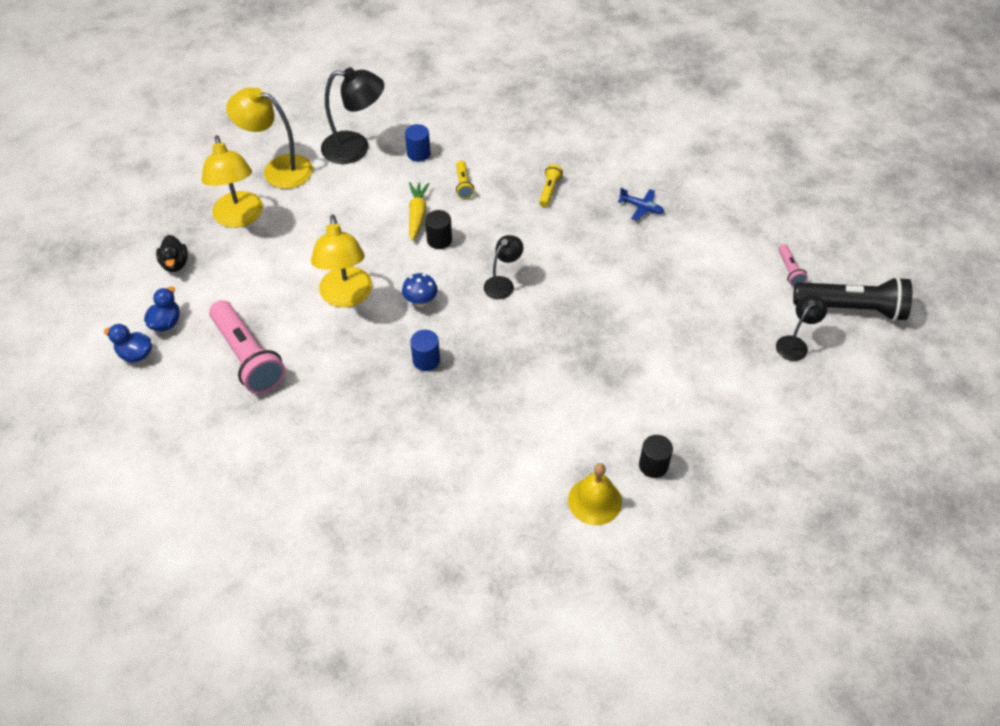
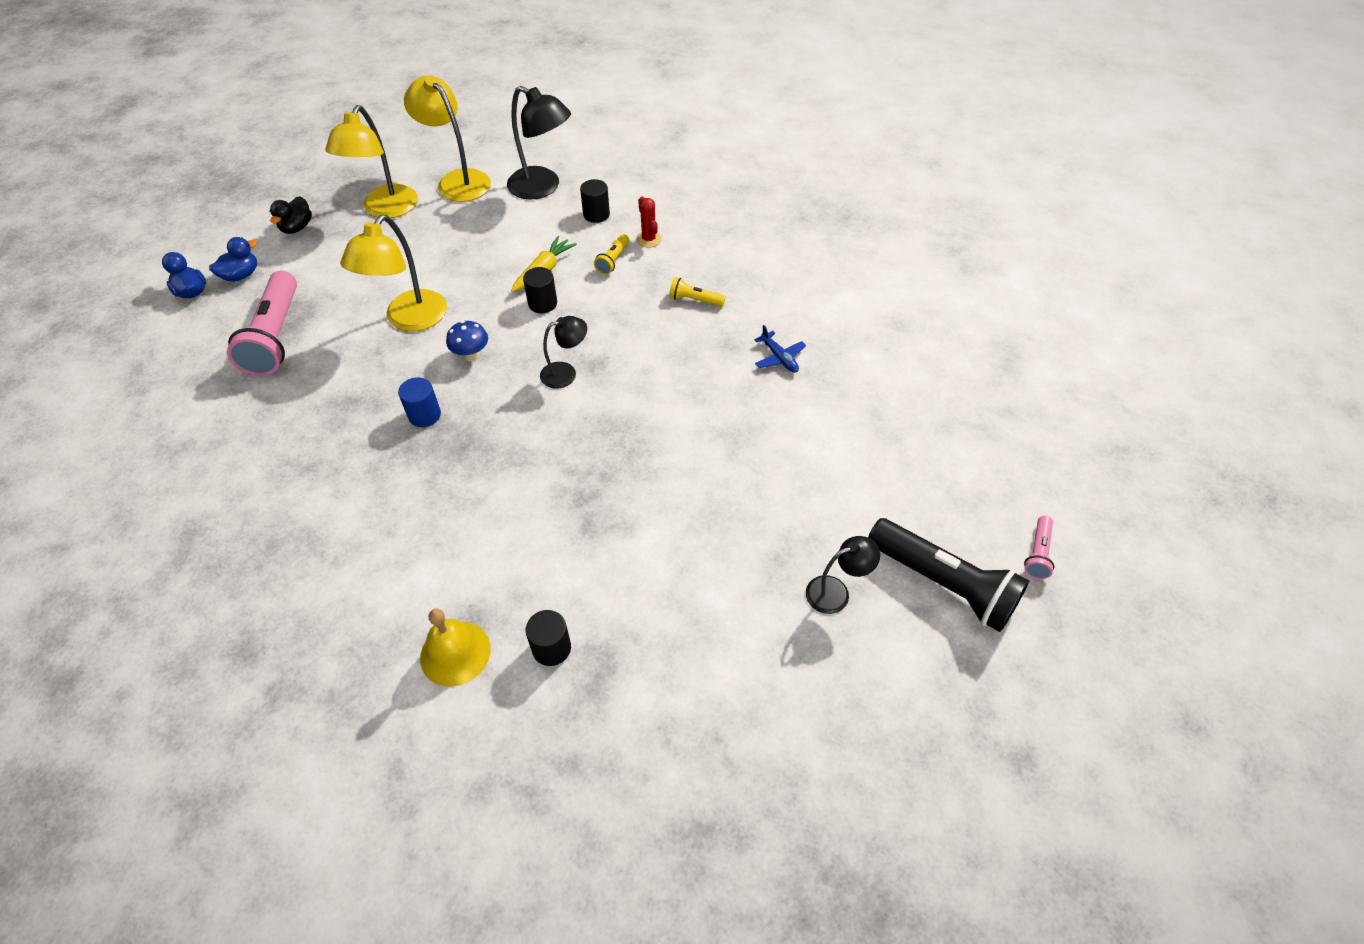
camera: 30 degrees right, 0 degrees up
(418, 153) = (596, 214): blue cylinder -> black cylinder
(476, 157) = (648, 239): none -> red cactus
(549, 190) = (695, 300): yellow flashlight -> yellow flashlight turned 120 degrees counterclockwise
(789, 270) = (898, 502): pink flashlight -> pink flashlight (1037, 553)

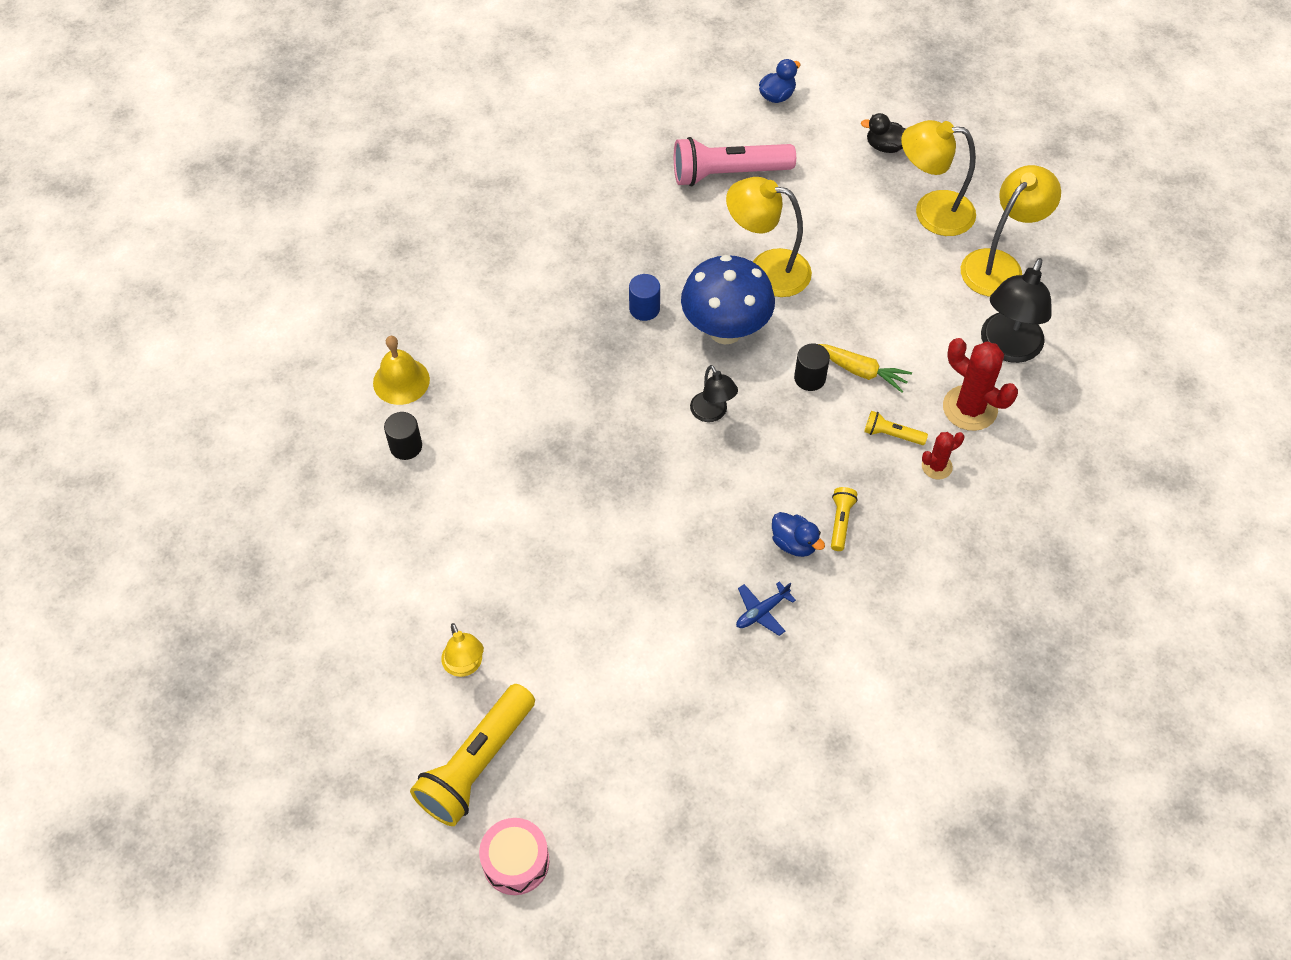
camera: 85 degrees right, 5 degrees up
(241, 275) = (806, 124): blue duck -> blue duck (794, 543)
(471, 355) = (725, 330): blue mushroom -> blue mushroom, size x2.22
(596, 214) = (970, 408): black cylinder -> red cactus
(836, 591) = (465, 666): black lamp -> yellow lamp
(943, 584) = (477, 764): black flashlight -> yellow flashlight
(1037, 553) = (516, 861): pink flashlight -> pink drum

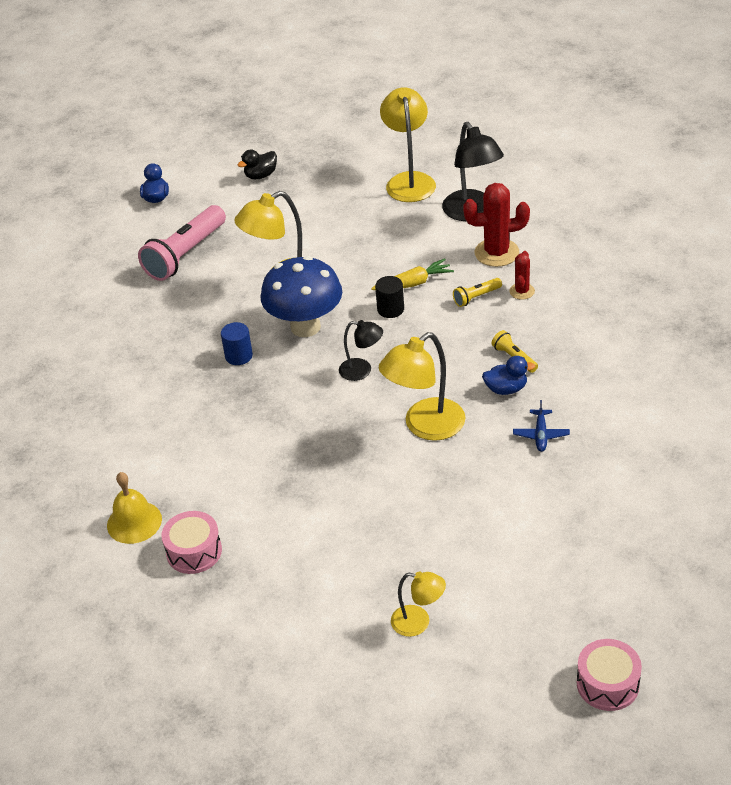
camera: 45 degrees left, 15 degrees down
(406, 446) = (194, 551): black cylinder -> pink drum
(477, 764) = (506, 662): yellow flashlight -> none
(931, 212) = (335, 185): yellow lamp -> yellow lamp (425, 426)

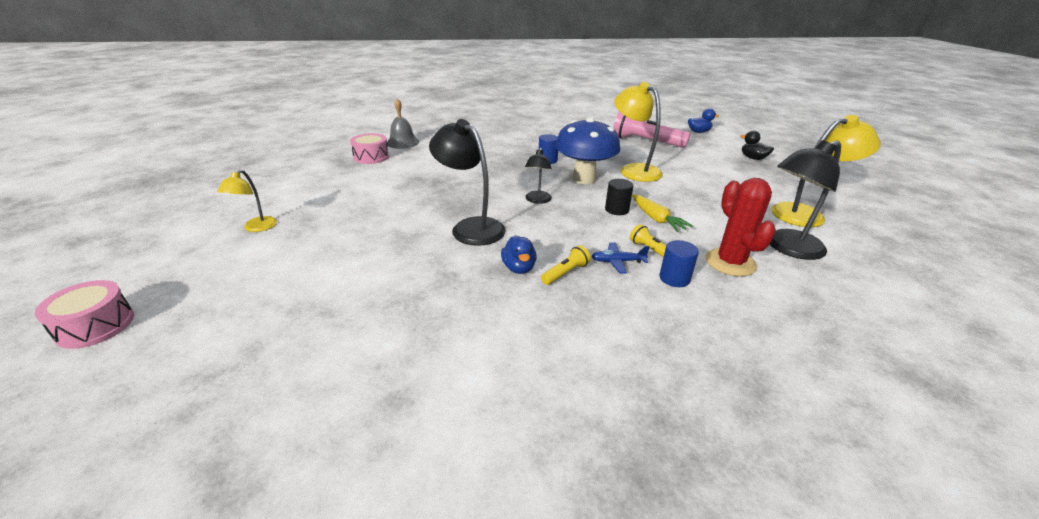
camera: 80 degrees right, 10 degrees down
(134, 522) = (402, 142): yellow bell -> grey bell
(425, 426) = (470, 227): yellow lamp -> black lamp
(522, 291) = (674, 278): red cactus -> blue cylinder
(541, 435) = (451, 289): blue plane -> blue plane (617, 262)

